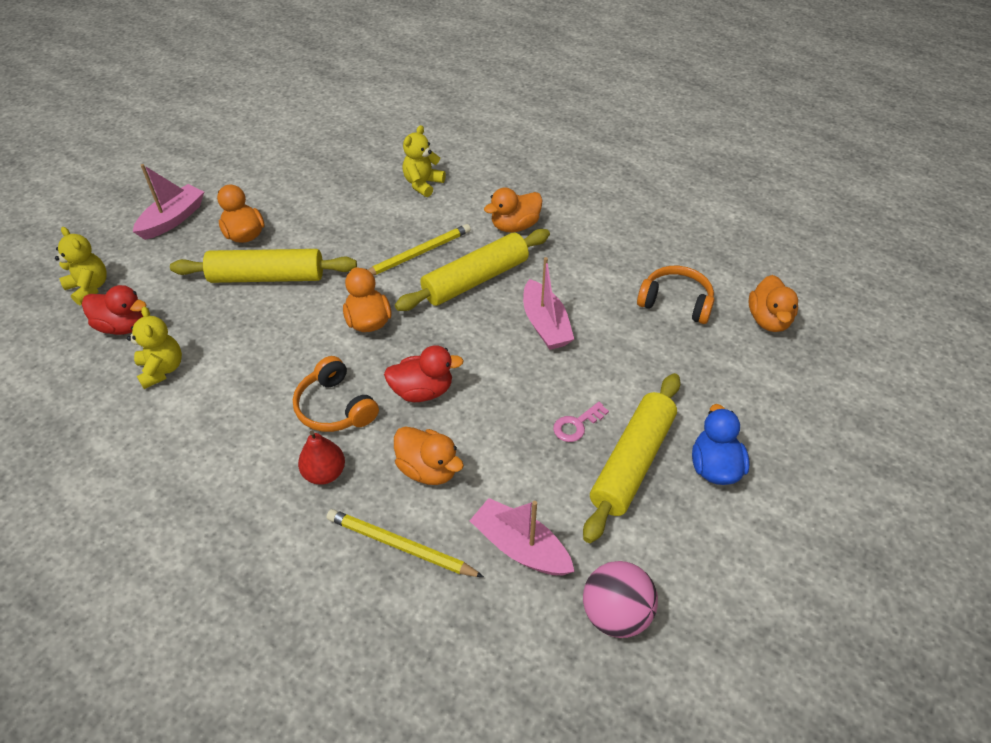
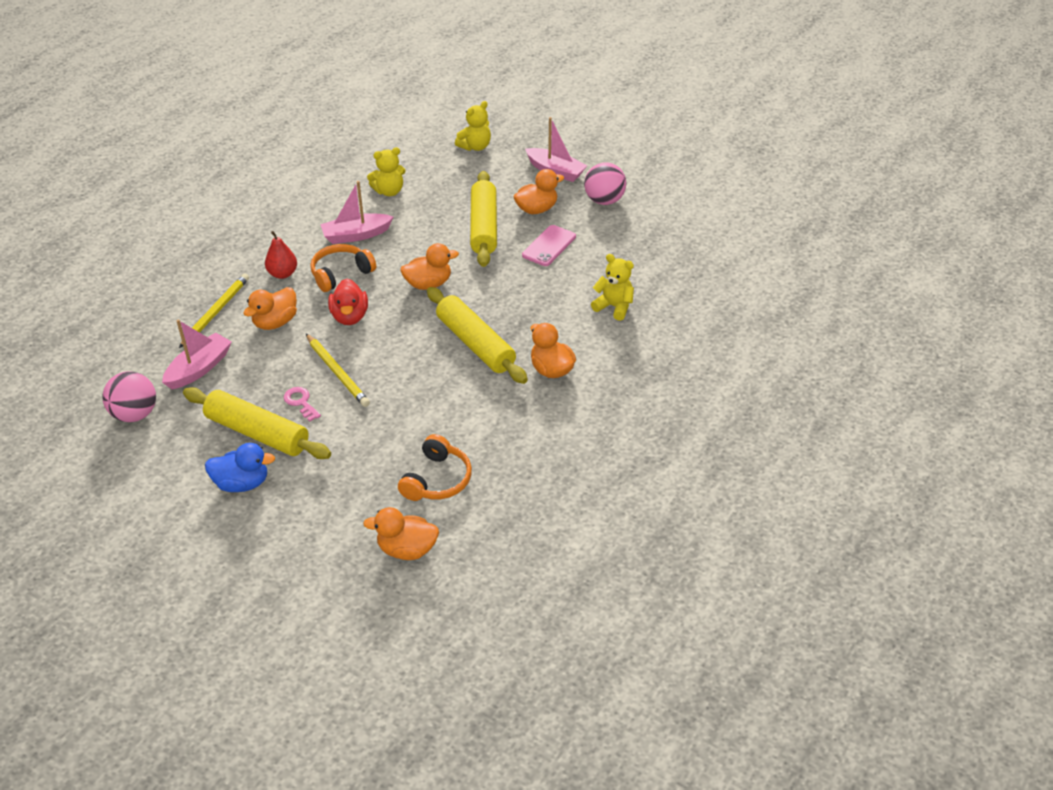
camera: 90 degrees right, 5 degrees down
(123, 326) = (434, 168): red duck -> none
(243, 185) = (604, 200): none -> pink ball
(315, 226) = (549, 246): none -> pink phone
(418, 253) = (511, 307): yellow pencil -> yellow pencil (337, 372)
(545, 324) = (415, 387): pink boat -> pink boat (356, 235)

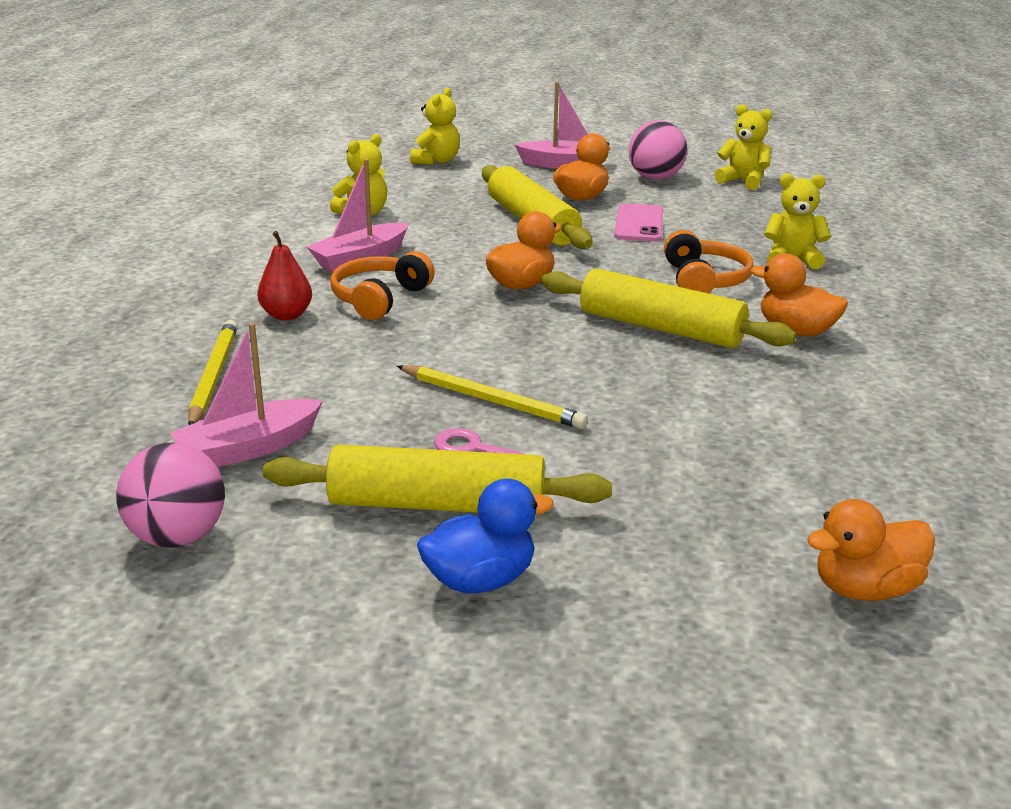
camera: 25 degrees left, 15 degrees down
(199, 368) = (248, 448): pink boat -> pink boat turned 135 degrees counterclockwise
(275, 322) = (329, 367): orange duck -> none
(350, 316) = (443, 338): red duck -> none
(437, 480) = (798, 486): orange headphones -> orange headphones (704, 280)
(661, 219) = (743, 181): none -> yellow teddy bear

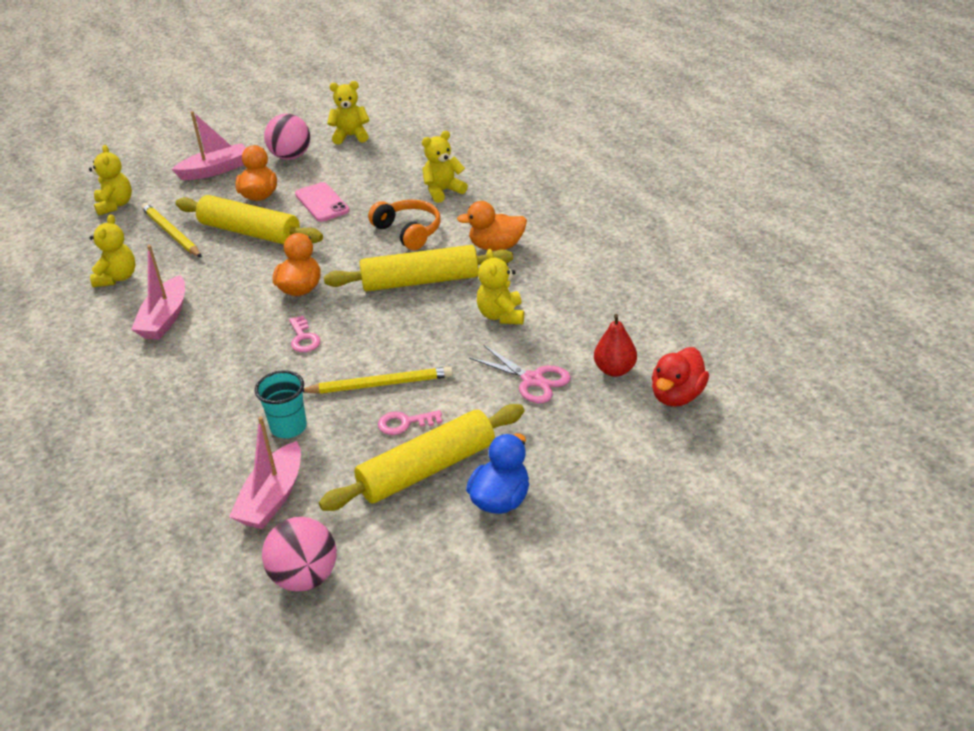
camera: 35 degrees left, 10 degrees up
(213, 376) = (181, 462): yellow pencil -> yellow pencil (171, 233)
(286, 315) = (170, 389): red pear -> red pear (614, 370)
(348, 395) = (288, 427): none -> turquoise cup
(379, 298) = (219, 345): orange headphones -> none
(467, 327) = (303, 338): none -> pink key
(678, 478) = (533, 380): none -> pink scissors
(719, 397) = (501, 315): none -> yellow teddy bear
(865, 589) = (677, 396): orange duck -> red duck

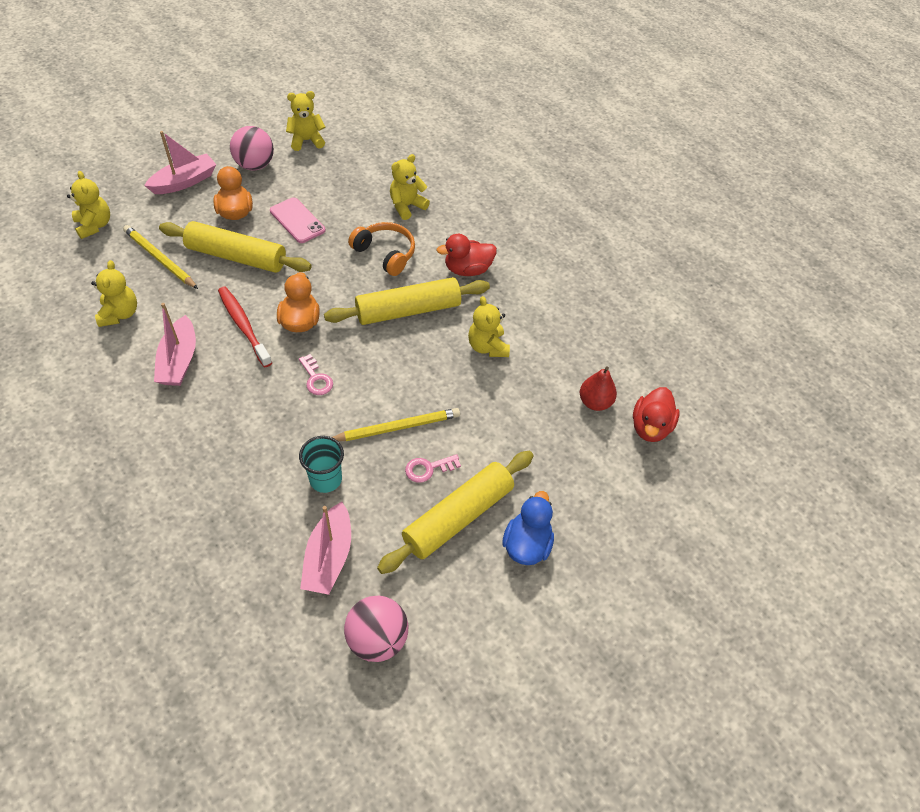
camera: 15 degrees left, 15 degrees up
(240, 290) = (243, 326): none -> red toothbrush
(496, 246) = (467, 269): orange duck -> red duck
(533, 380) = (528, 416): pink scissors -> none

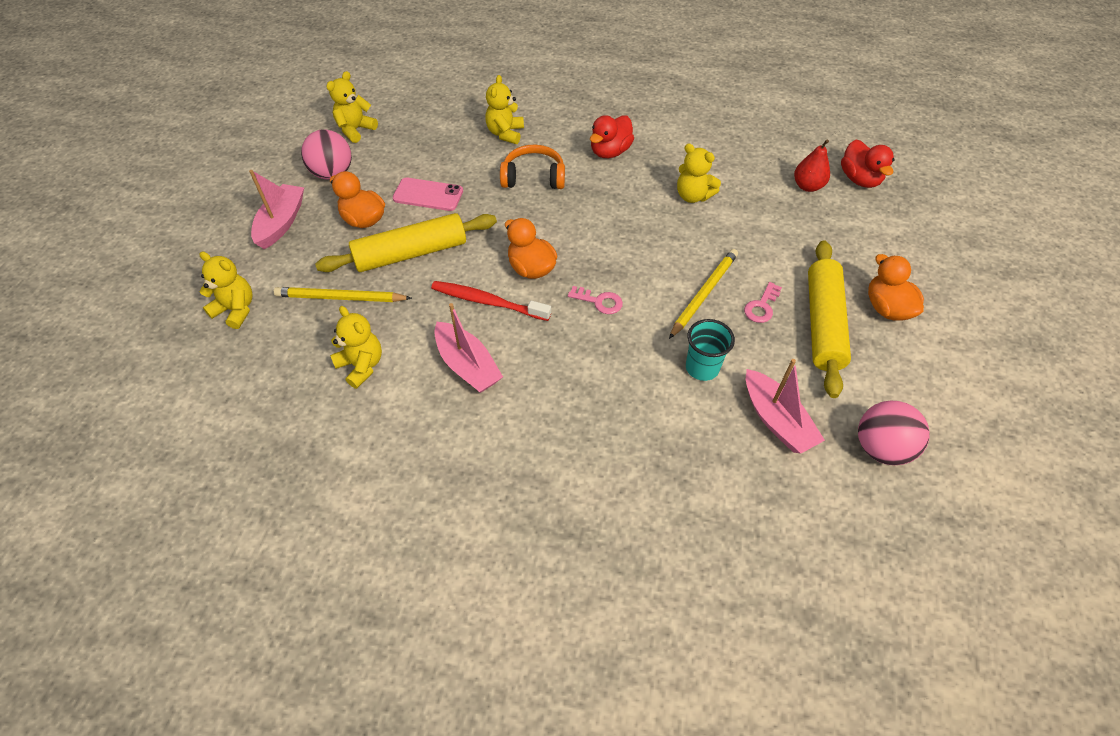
camera: 35 degrees left, 0 degrees up
(408, 310) = (604, 207): yellow rolling pin -> none
(527, 544) = (886, 308): blue duck -> orange duck

